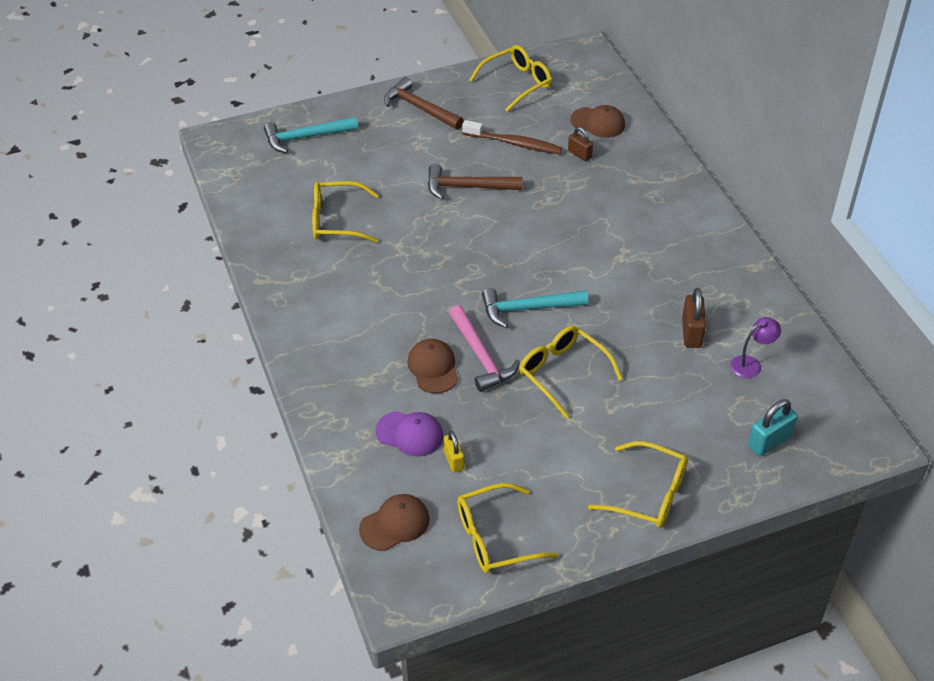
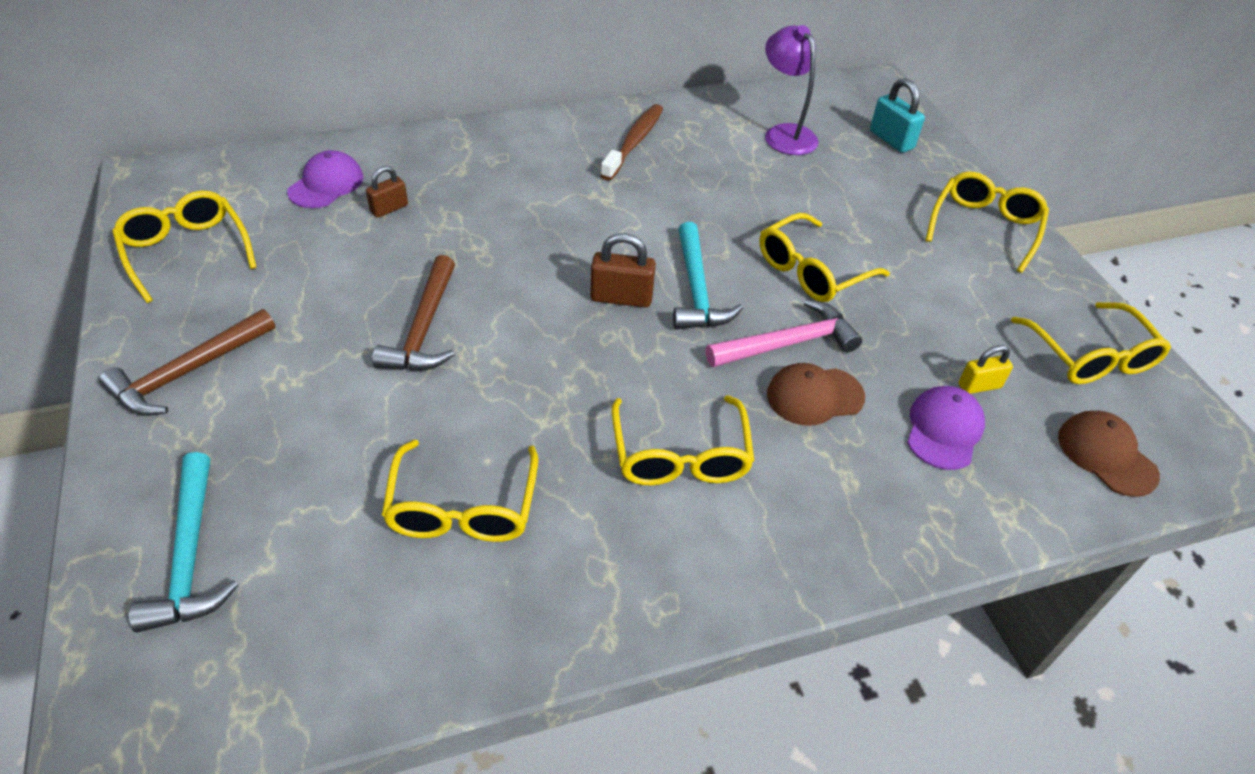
camera: 90 degrees left, 0 degrees up
(379, 303) = (680, 454): none -> yellow glasses
(514, 143) = (338, 268): brown toothbrush -> brown toothbrush (634, 142)
(598, 123) = (326, 184): brown cap -> purple cap
(691, 333) = (738, 165): brown padlock -> brown padlock (621, 298)
(751, 364) = (785, 134): purple lamp -> purple lamp, size x1.58

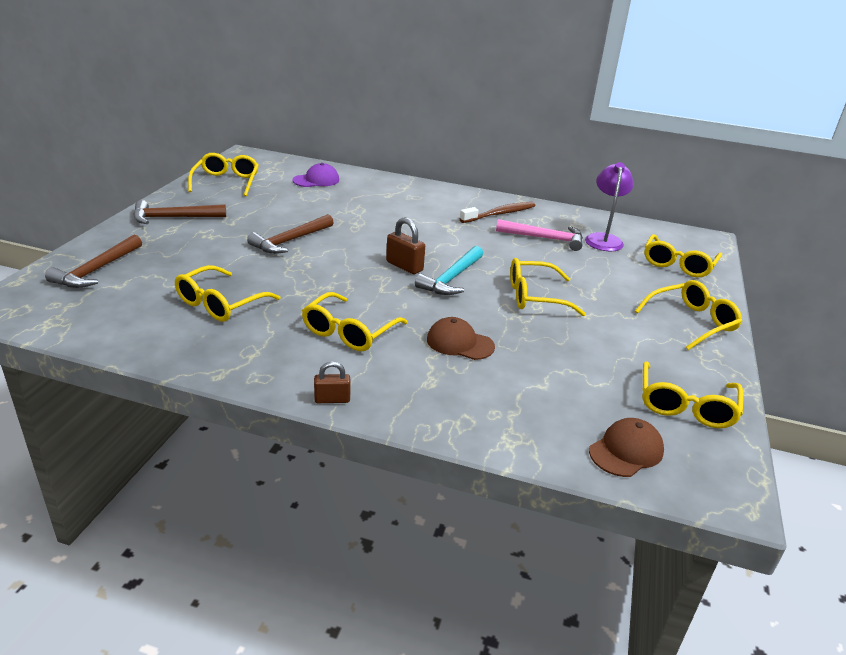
camera: 35 degrees right, 15 degrees down
(190, 556) = (96, 270): turquoise hammer -> brown hammer
(389, 208) = (333, 197): brown padlock -> brown padlock (332, 399)
(788, 343) = (475, 318): pink hammer -> pink hammer (545, 238)
(891, 140) = (678, 264): turquoise padlock -> yellow glasses
(944, 430) = (522, 390): purple cap -> none
(979, 386) = (577, 383): yellow padlock -> none
(1106, 455) = (626, 451): brown cap -> brown cap turned 45 degrees clockwise

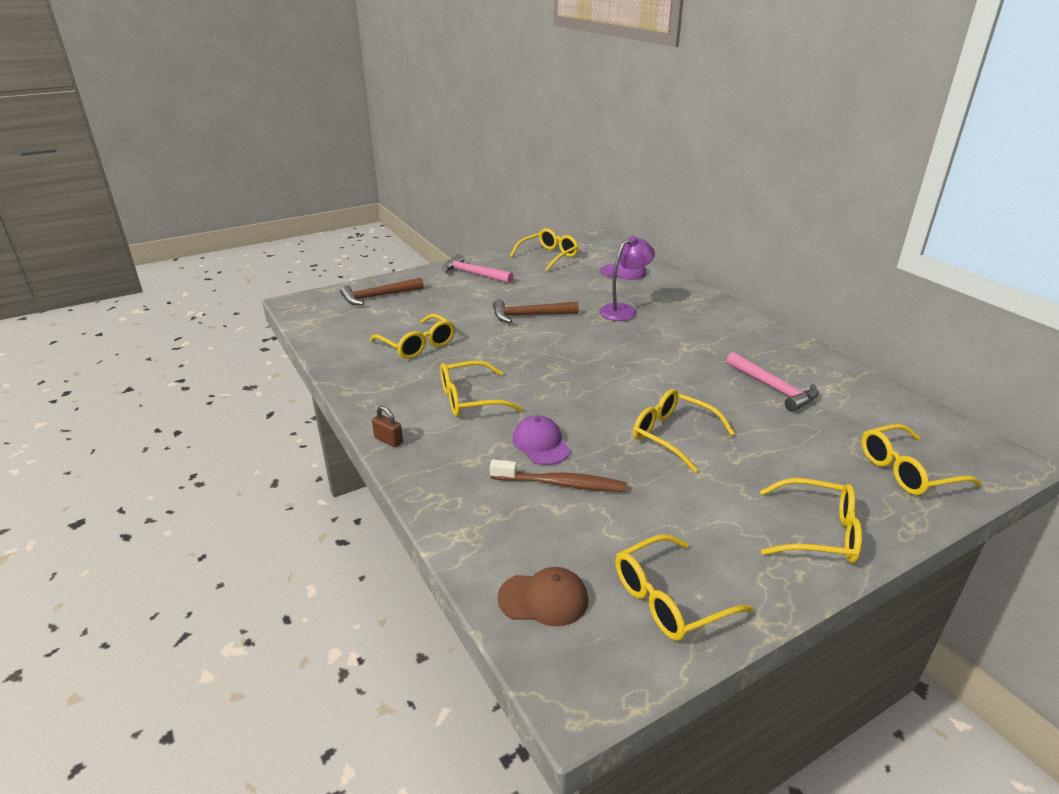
camera: 45 degrees right, 0 degrees up
(173, 218) = (473, 274): brown hammer -> pink hammer
(221, 303) = (417, 345): yellow glasses -> yellow glasses turned 120 degrees counterclockwise
(404, 266) = (591, 365): brown padlock -> none
(451, 278) = (616, 390): turquoise hammer -> none
(459, 343) = (541, 444): brown cap -> purple cap
(500, 214) = (759, 350): brown toothbrush -> brown toothbrush (561, 484)
(603, 239) = (847, 411): purple lamp -> purple lamp (624, 310)

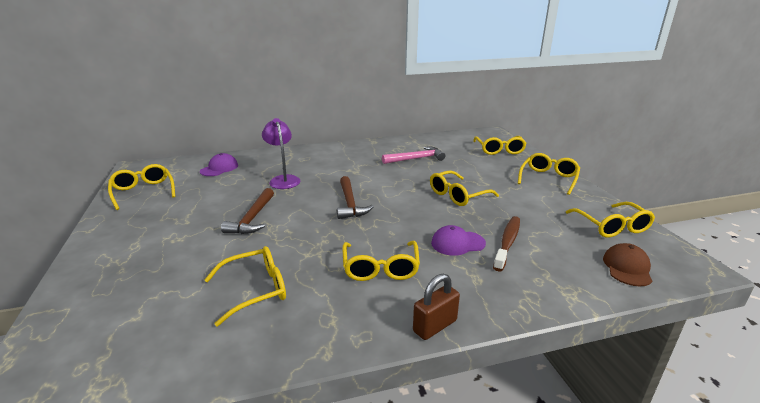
camera: 75 degrees left, 5 degrees down
(378, 296) = (95, 312): brown hammer -> brown hammer (350, 203)
(388, 440) = (435, 326): brown padlock -> brown padlock, size x1.51
(473, 274) = (125, 236): pink hammer -> none

